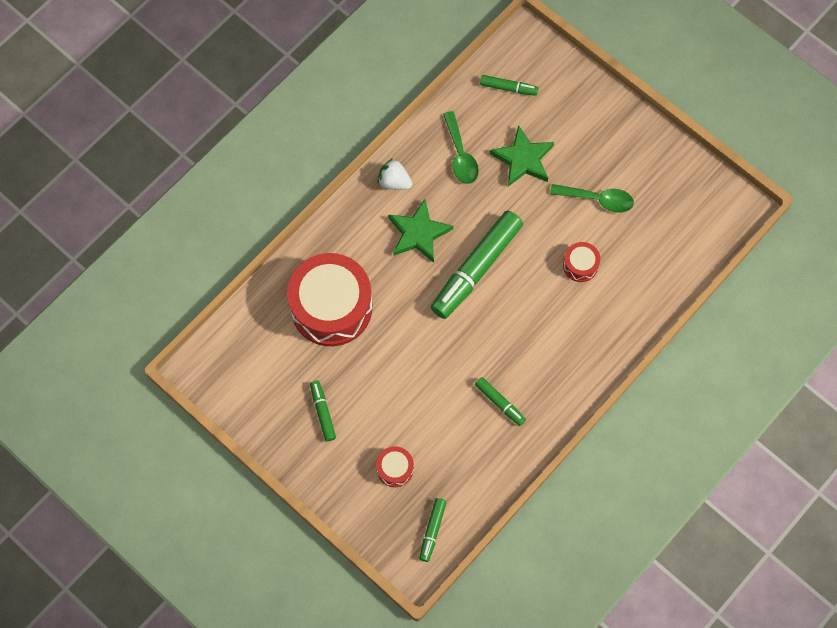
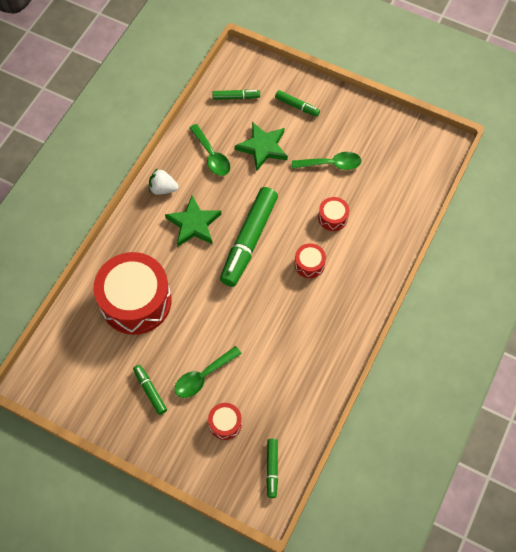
camera: 15 degrees left, 5 degrees down
(384, 411) = (203, 376): none -> green spoon
(499, 403) = (299, 344): green marker -> green marker (297, 106)
(537, 314) = (309, 264): none -> red drum

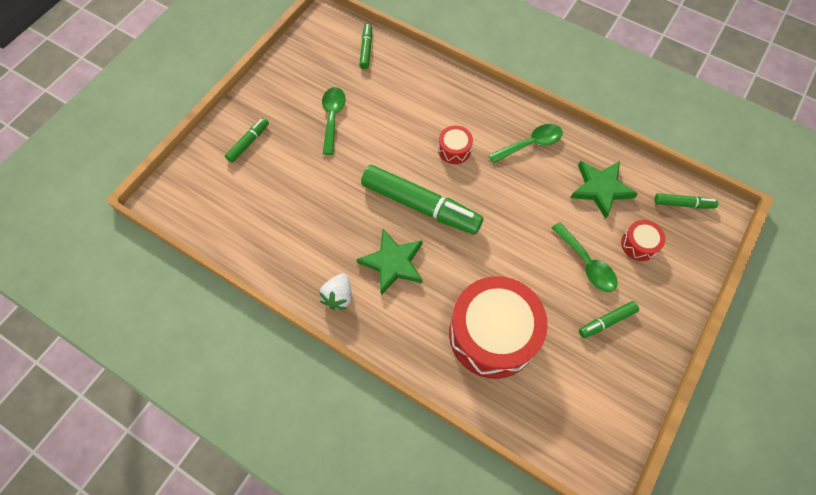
camera: 85 degrees left, 0 degrees up
(211, 156) = (300, 238): green spoon -> green spoon (530, 144)
(236, 97) = (220, 205): green marker -> green marker (366, 50)
(263, 147) = (298, 182): green star -> green star (601, 189)
(333, 217) = (400, 123): red drum -> none

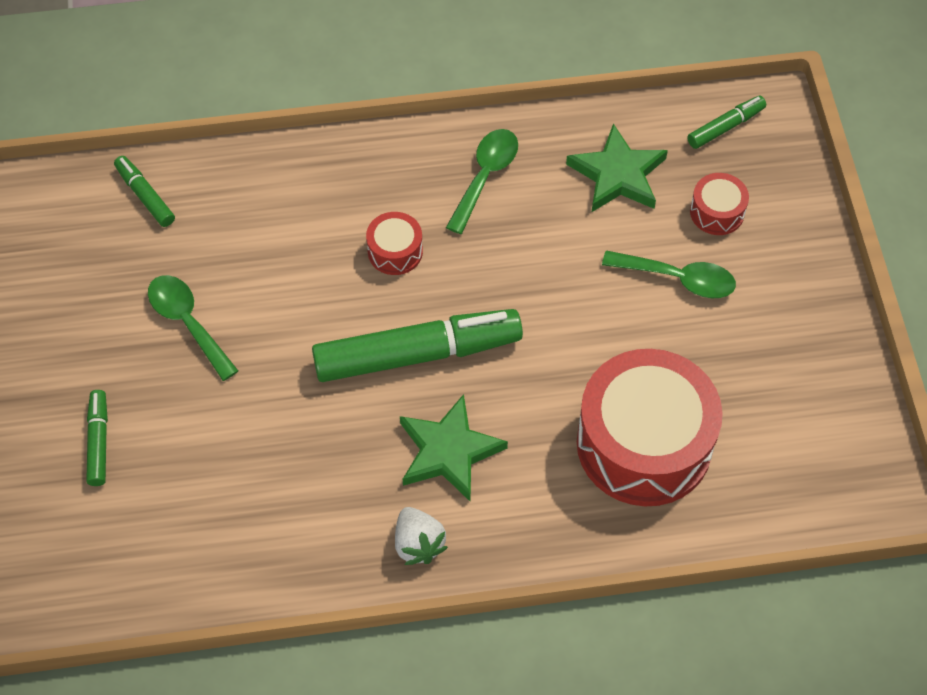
camera: 40 degrees left, 5 degrees down
(607, 321) = (756, 330): green marker -> none

